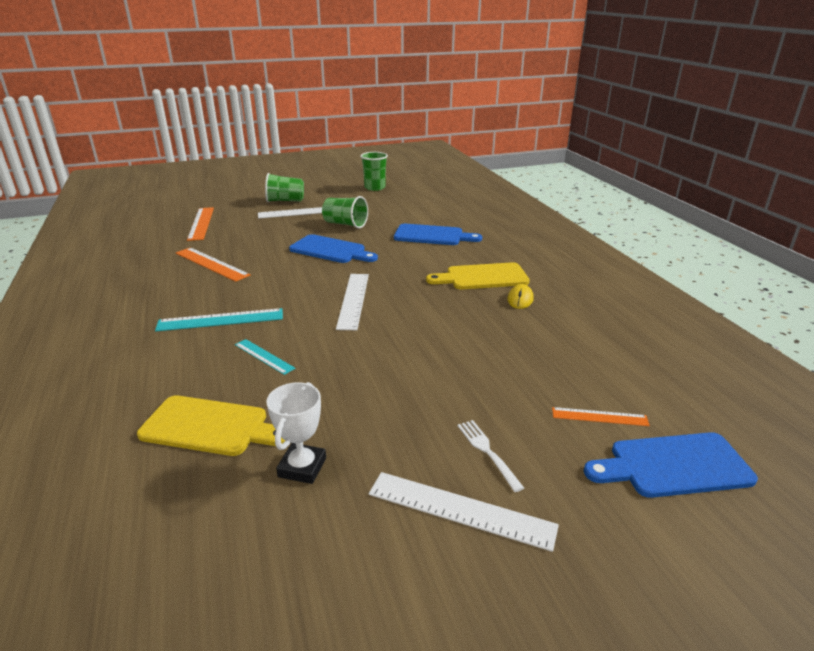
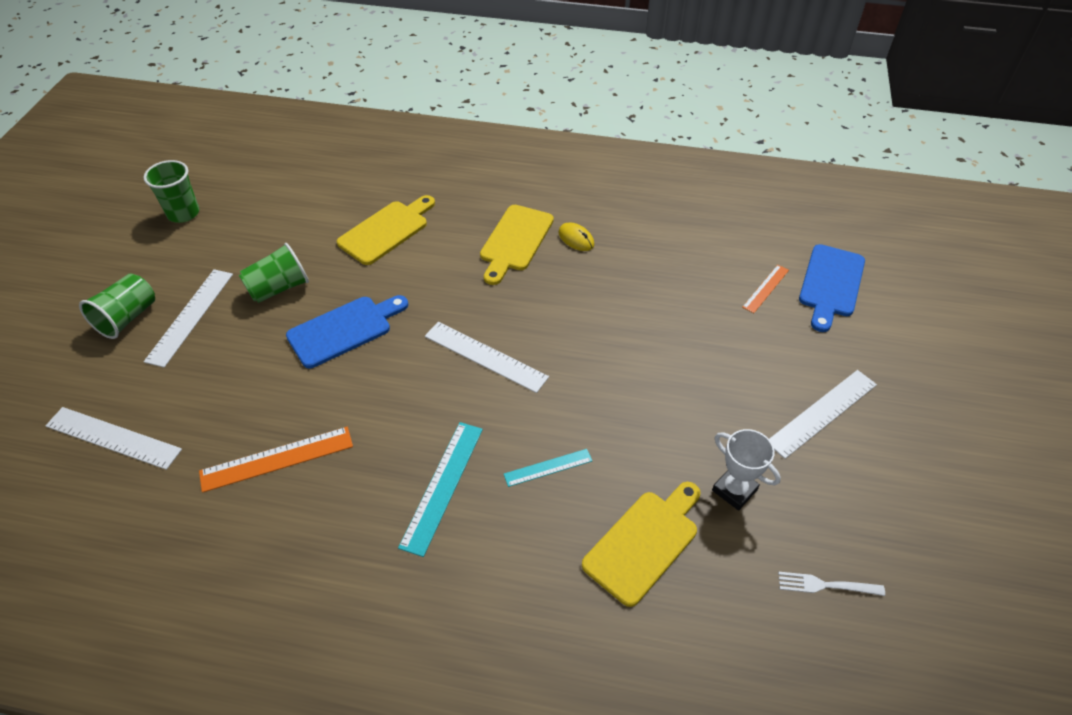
camera: 60 degrees left, 20 degrees up
(201, 223) = (113, 438): orange ruler -> white ruler
(432, 235) = (386, 230): blue cutting board -> yellow cutting board
(487, 451) = (771, 369): white fork -> white fork (825, 585)

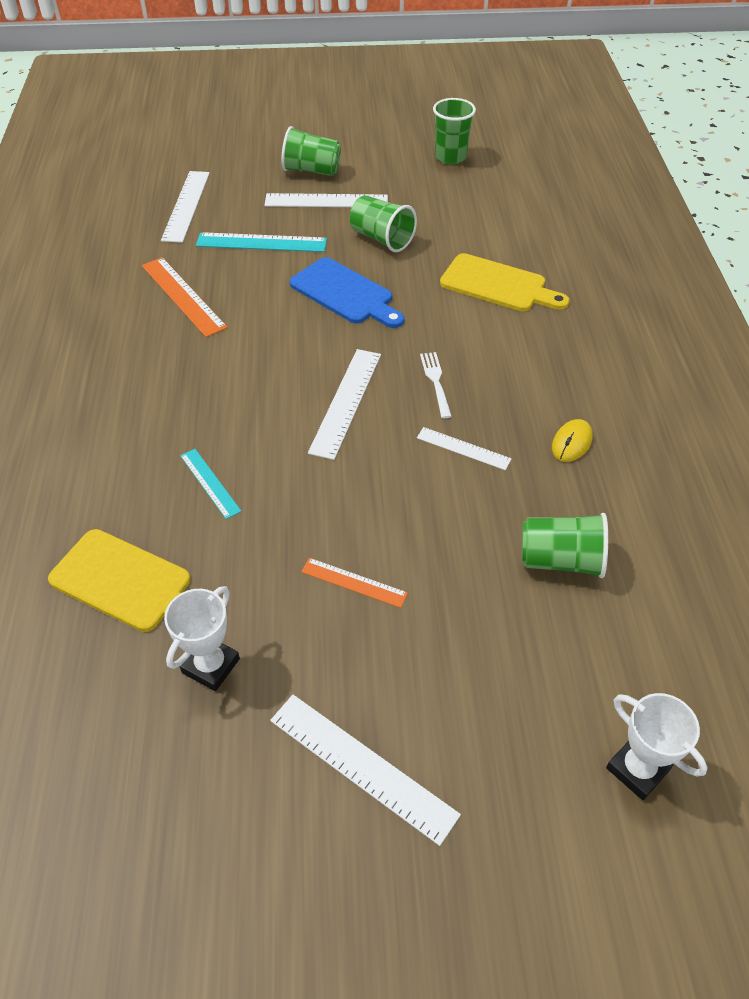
camera: 75 degrees right, 0 degrees up
(442, 486) = (173, 407): turquoise ruler -> turquoise ruler (261, 242)
(515, 241) = (536, 388): yellow cutting board -> none
(562, 297) = (463, 448): none -> white ruler
(678, 274) = (560, 560): none -> green cup
(765, 288) = (583, 673): orange ruler -> orange ruler (354, 582)
(825, 585) = (86, 781): white fork -> white fork (435, 381)
(830, 284) = (637, 769): blue cutting board -> white trophy

